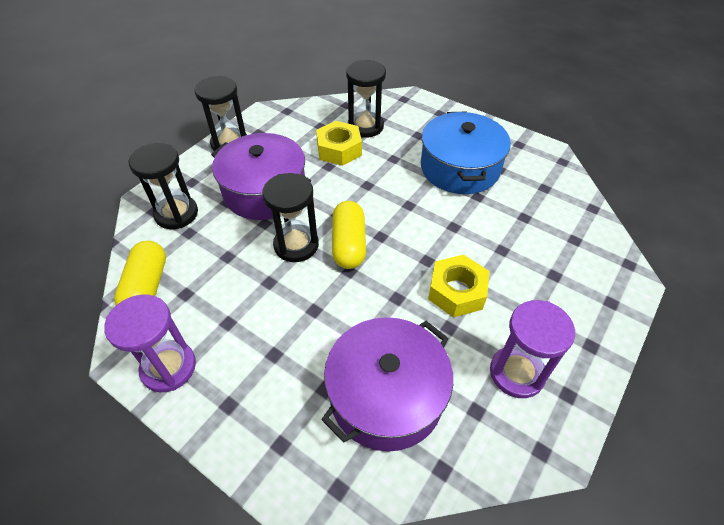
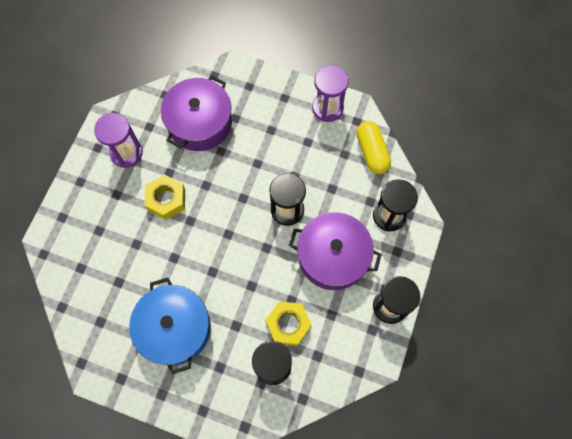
camera: 165 degrees right, 20 degrees up
(349, 244) = (249, 220): yellow capsule -> none

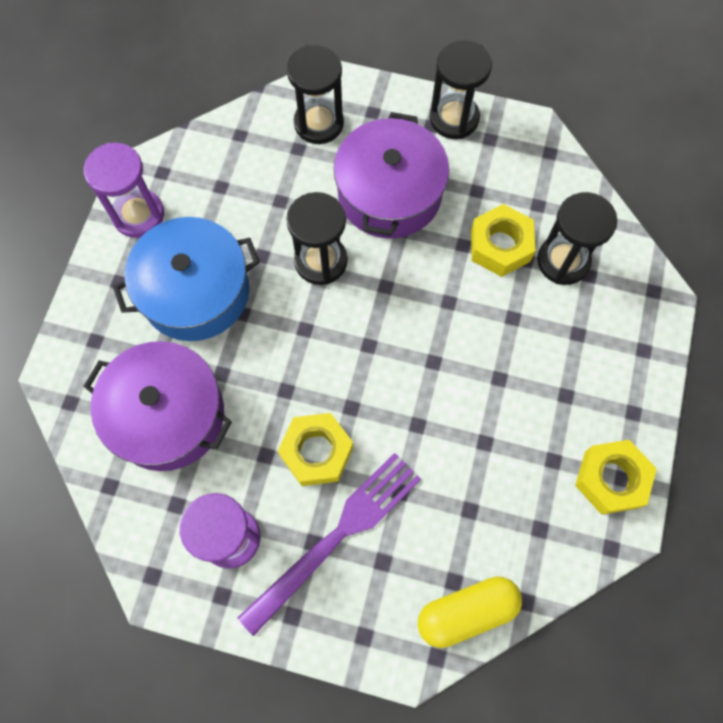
camera: 95 degrees left, 0 degrees up
(116, 207) = (336, 537): none -> purple fork
(121, 371) = (611, 479): none -> yellow nut
(175, 328) = (531, 407): blue pot -> blue pot (195, 291)
(372, 152) = (216, 149): yellow capsule -> yellow capsule (466, 611)

